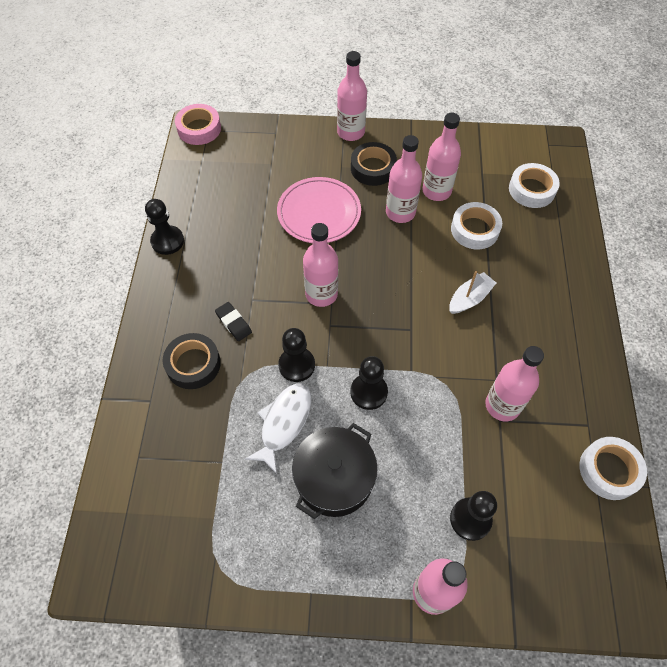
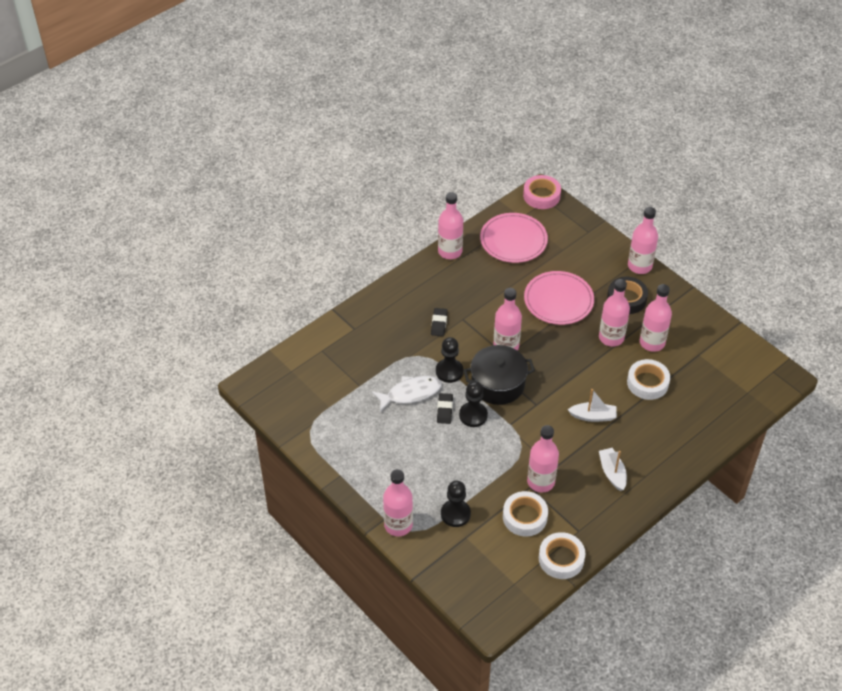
camera: 45 degrees right, 10 degrees down
(167, 241) = (450, 251): black pawn -> pink bottle
(193, 364) = (395, 328): black tape -> none
(217, 187) = (513, 240): none -> pink plate
(334, 478) = (407, 439): black pot -> black pot (498, 384)
(336, 411) = (445, 410): none -> black eraser
(531, 190) = (720, 389): white tape -> white tape (525, 517)
(546, 339) = (612, 472): none -> white boat

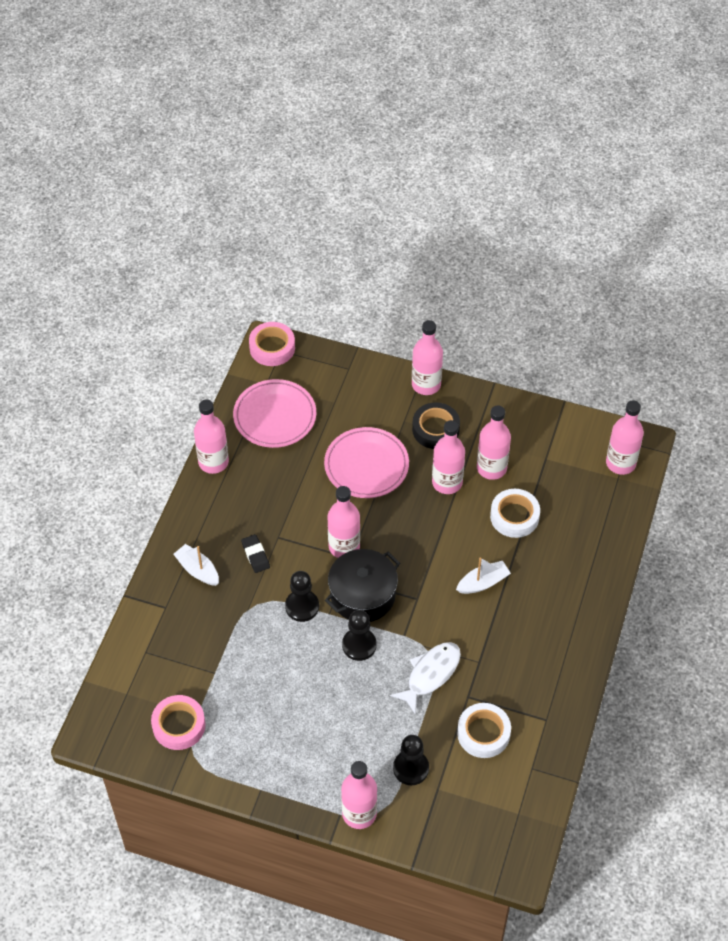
camera: 30 degrees left, 5 degrees up
(312, 407) = (179, 725): none -> pink tape
(410, 393) = (276, 653): white fish -> white fish (430, 674)
(445, 410) = (325, 654): black eraser -> none
(541, 482) = (475, 685): pink bottle -> pink bottle (620, 463)
(561, 559) = (547, 760): white tape -> none
(612, 472) = (540, 637): white boat -> white boat (198, 570)

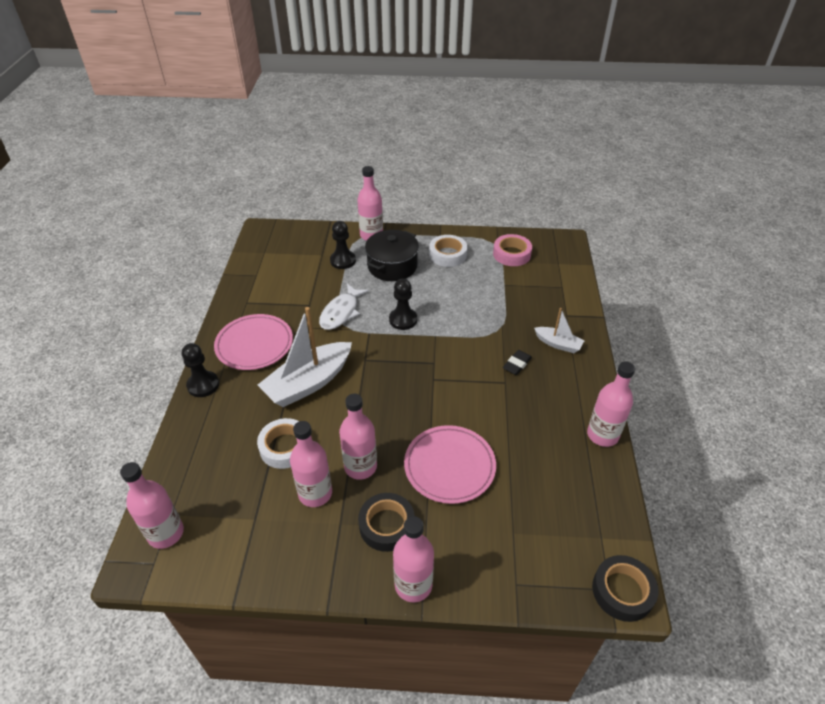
camera: 165 degrees right, 10 degrees down
(255, 555) = (517, 364): black eraser -> black eraser turned 75 degrees clockwise
(272, 348) = (622, 591): pink tape -> black tape
(275, 416) = (570, 499): pink plate -> pink plate (254, 344)
(302, 606) = (459, 336): black pawn -> black pawn (203, 385)
(344, 546) = (442, 386): pink bottle -> none
(362, 595) = (412, 353): black pot -> black pot (392, 266)
(483, 583) = (308, 383): white boat -> white boat, size x1.93
(483, 733) = (294, 286): white tape -> white tape (447, 255)

